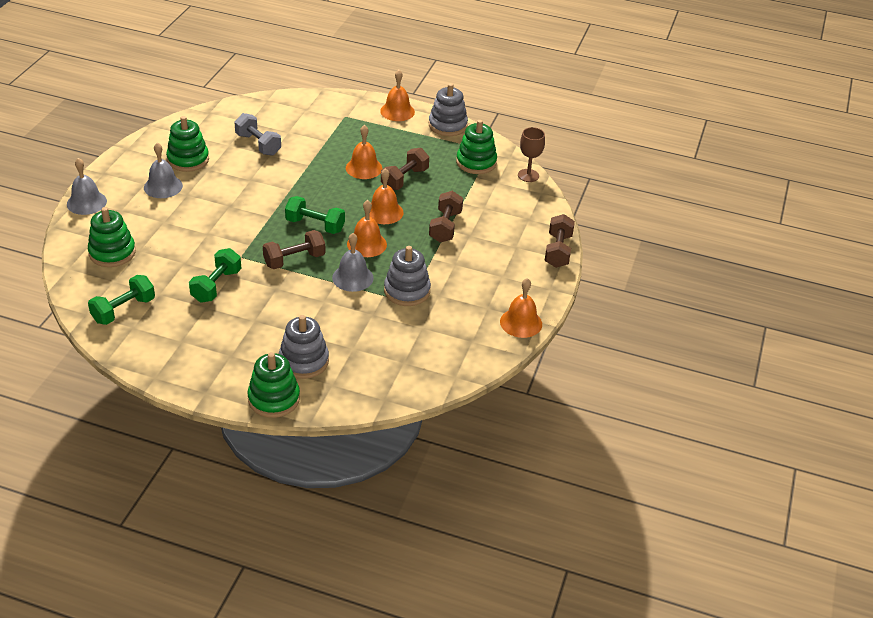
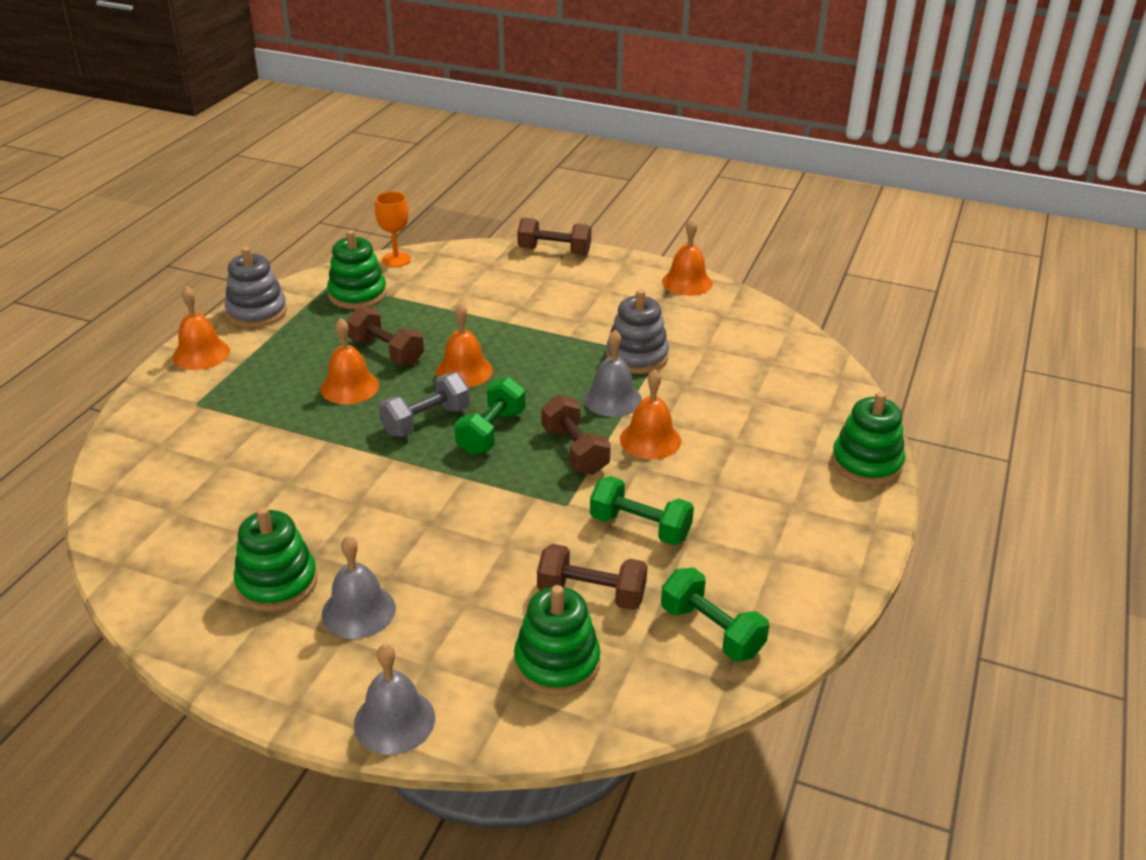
camera: 85 degrees left, 5 degrees down
(258, 144) = (252, 497): grey dumbbell -> grey dumbbell (426, 421)
(304, 361) = (788, 439): grey stacking toy -> none
(366, 244) = (538, 386): orange bell -> orange bell (650, 440)
(445, 227) = (502, 323): brown dumbbell -> brown dumbbell (591, 594)
(528, 175) = (396, 259): brown goblet -> orange goblet

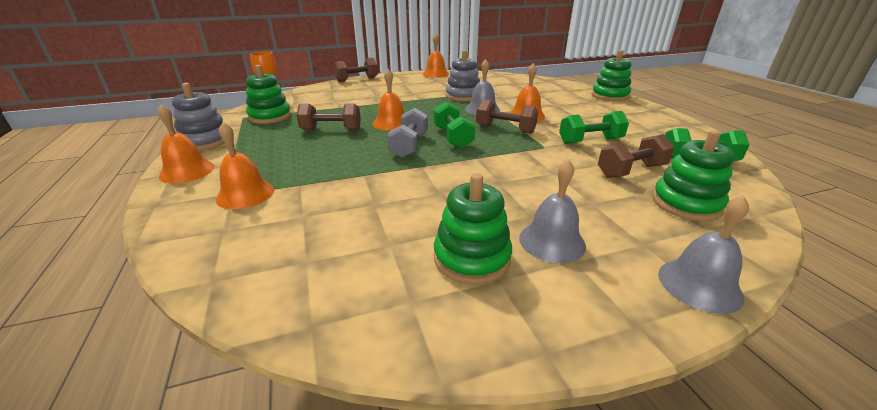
camera: 40 degrees left, 5 degrees down
(349, 387) = (334, 149): orange bell -> orange bell (245, 194)

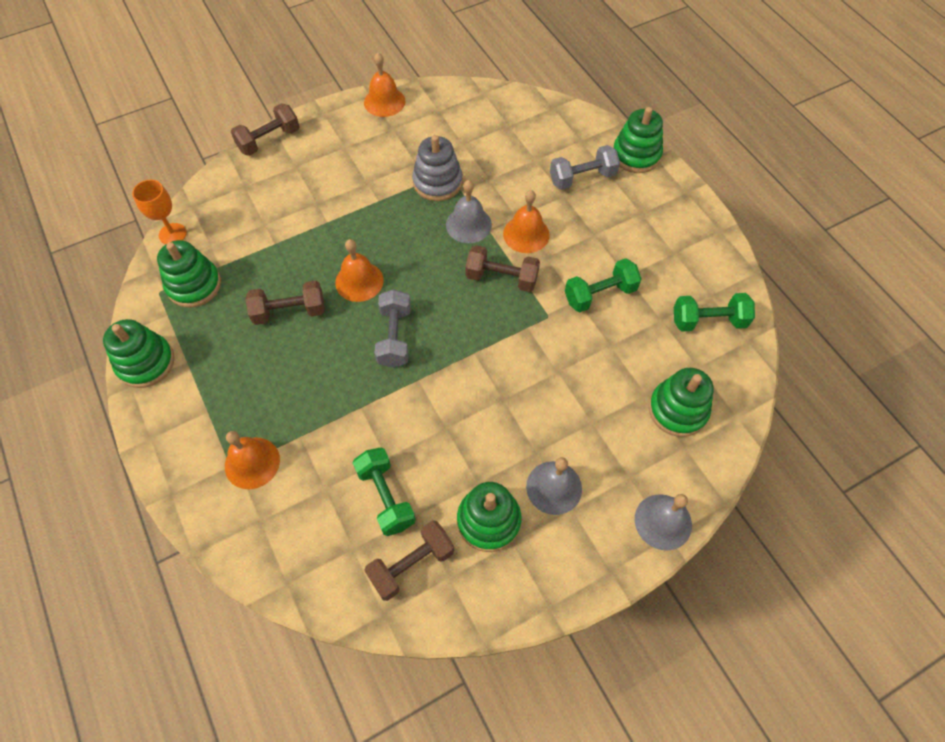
camera: 10 degrees left, 30 degrees up
(187, 171) = (165, 431): orange bell -> none
(205, 141) = (146, 363): grey stacking toy -> green stacking toy
(452, 137) = (441, 309): green dumbbell -> green dumbbell (386, 497)
(570, 100) = (582, 178): none -> grey dumbbell
(631, 171) = (636, 356): brown dumbbell -> brown dumbbell (411, 564)

